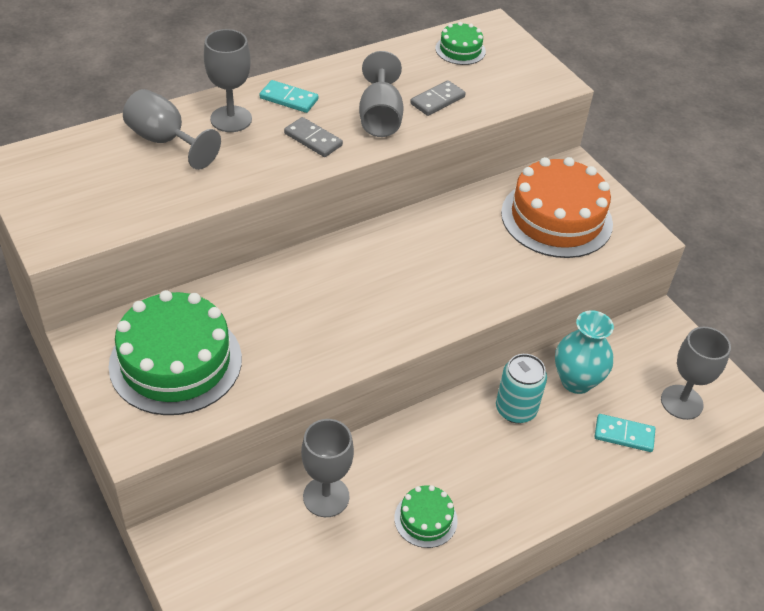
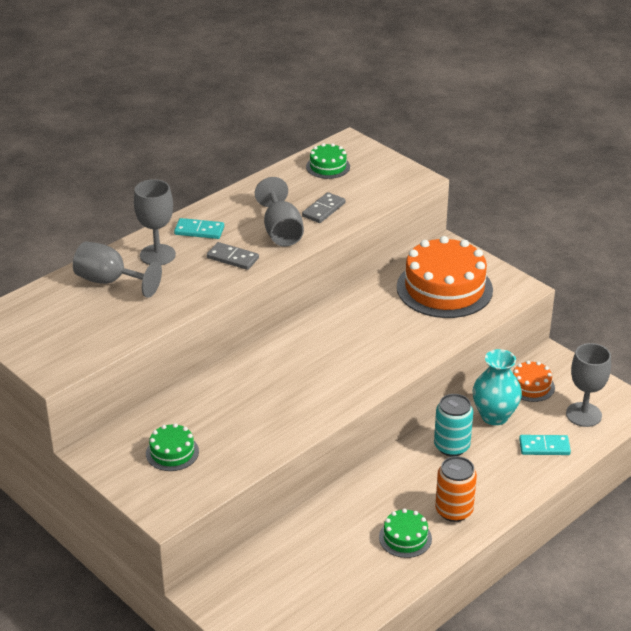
camera: 10 degrees left, 10 degrees down
(175, 362) = (172, 452): green cake -> green cake, size x0.48
(326, 497) = (319, 539): grey goblet -> none
(493, 496) = (454, 511): none -> orange can
(629, 351) = (531, 386): none -> orange cake

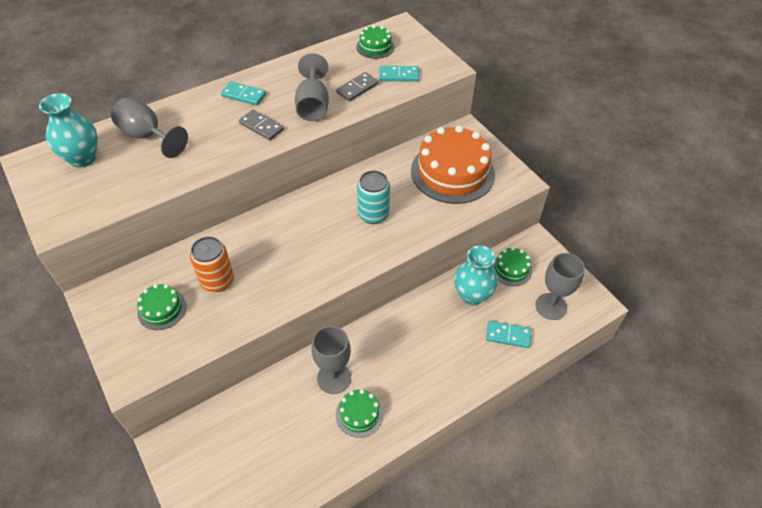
camera: 10 degrees right, 15 degrees up
(48, 310) = (82, 158): none -> turquoise vase
(157, 255) = (199, 115): grey goblet -> grey goblet (334, 378)
(365, 192) = (398, 75): none -> turquoise domino
(451, 446) = (427, 321): turquoise can -> turquoise can (373, 214)
(454, 511) = (410, 391): orange can -> orange can (217, 281)
(531, 386) = (511, 269): orange cake -> green cake

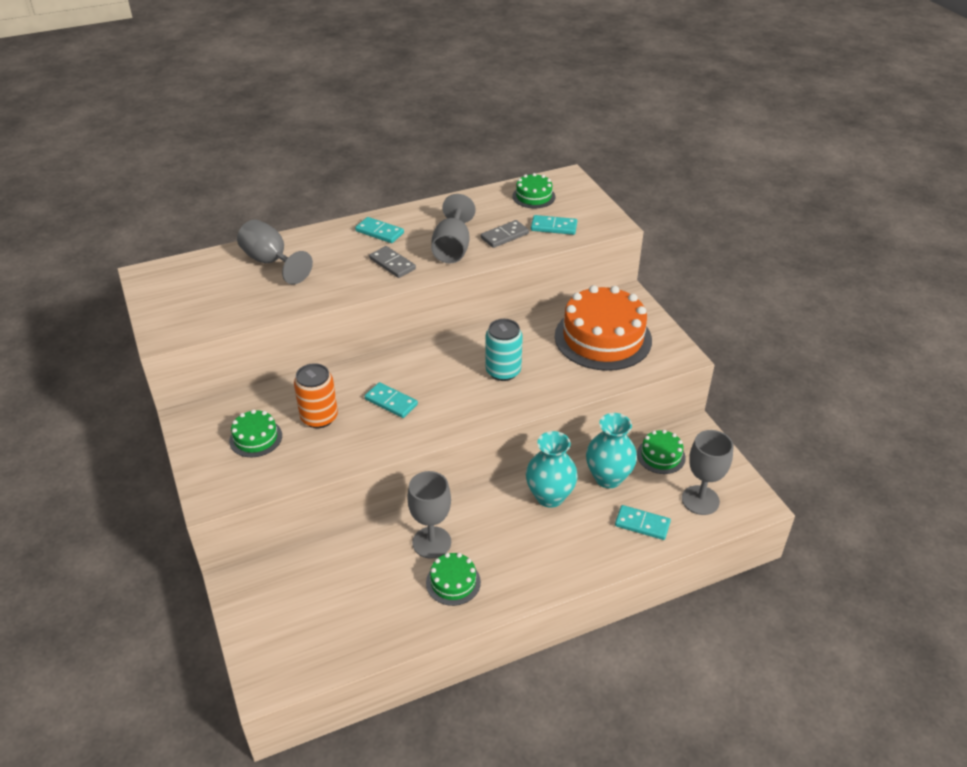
camera: 10 degrees right, 10 degrees down
(82, 158) = (201, 277): turquoise vase -> turquoise vase (550, 496)
(280, 257) = (391, 402): none -> turquoise domino

